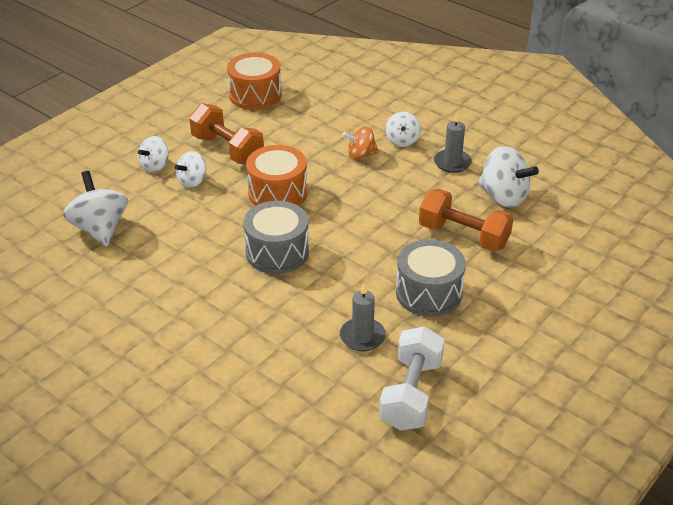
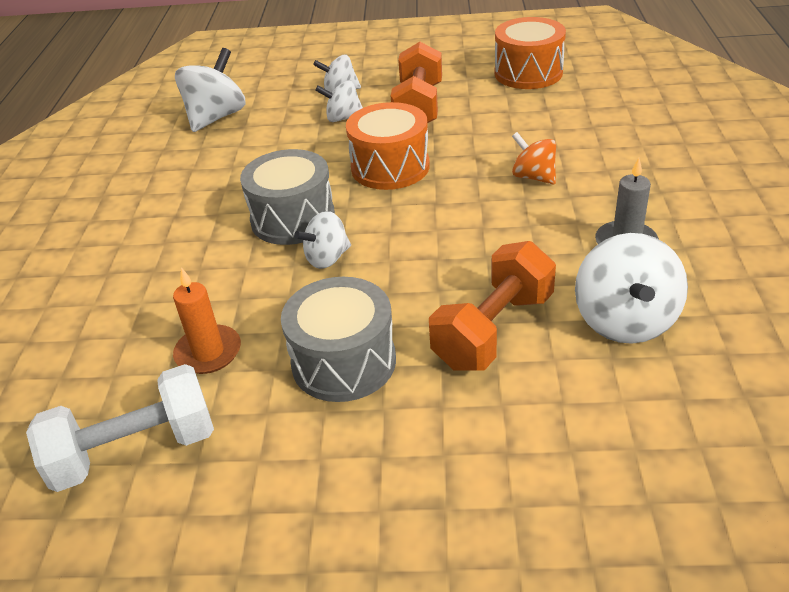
camera: 55 degrees right, 0 degrees up
(362, 337) = (208, 352): grey candle -> orange candle
(402, 141) = (605, 187): white spinning top -> white spinning top (327, 258)
(463, 236) = (493, 330): orange dumbbell -> orange dumbbell turned 45 degrees clockwise

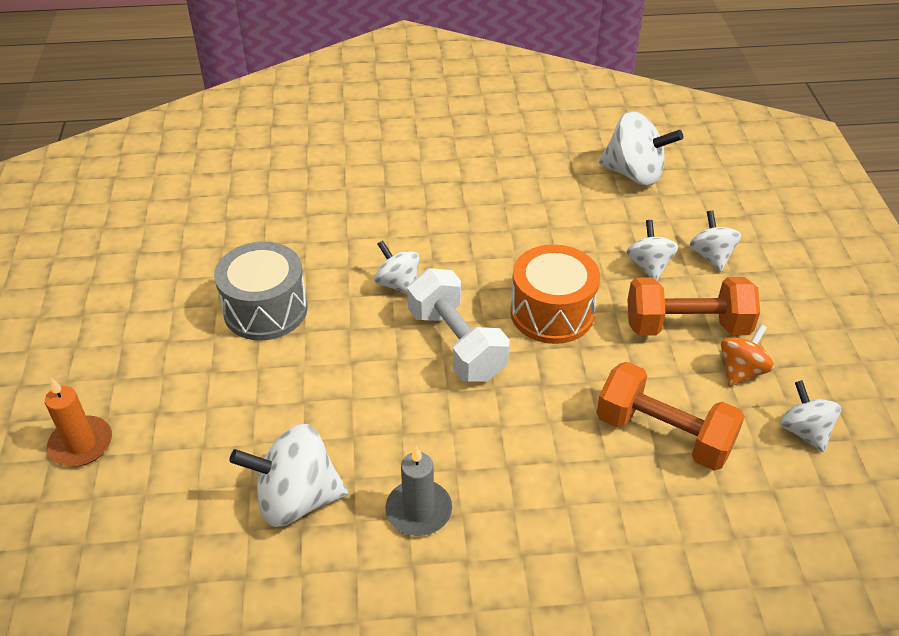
camera: 80 degrees right, 5 degrees up
(135, 451) = (195, 218): white dumbbell -> white dumbbell (456, 344)
(208, 352) = (285, 234): orange candle -> orange candle (81, 444)
(293, 218) = (458, 254): grey drum -> none
(493, 330) = (293, 401): orange dumbbell -> orange dumbbell (663, 434)
(528, 73) = (804, 431): orange drum -> white spinning top
(533, 177) = (543, 433): orange spinning top -> orange spinning top (741, 371)

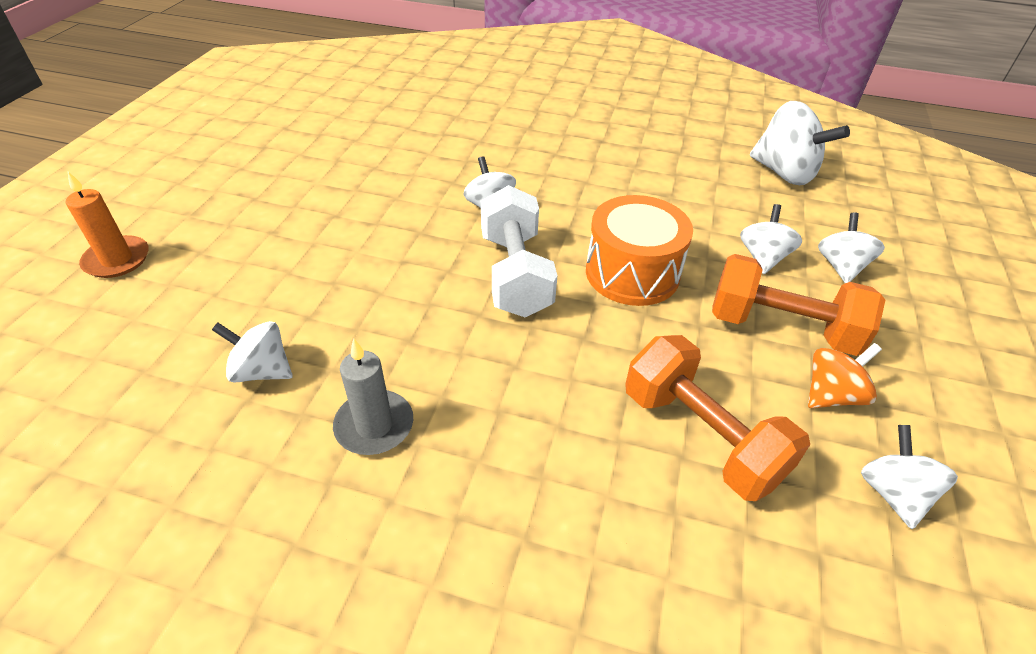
camera: 20 degrees right, 0 degrees up
(265, 309) = (355, 196): grey drum -> none
(296, 499) = (261, 371): white spinning top -> white spinning top, size x0.61

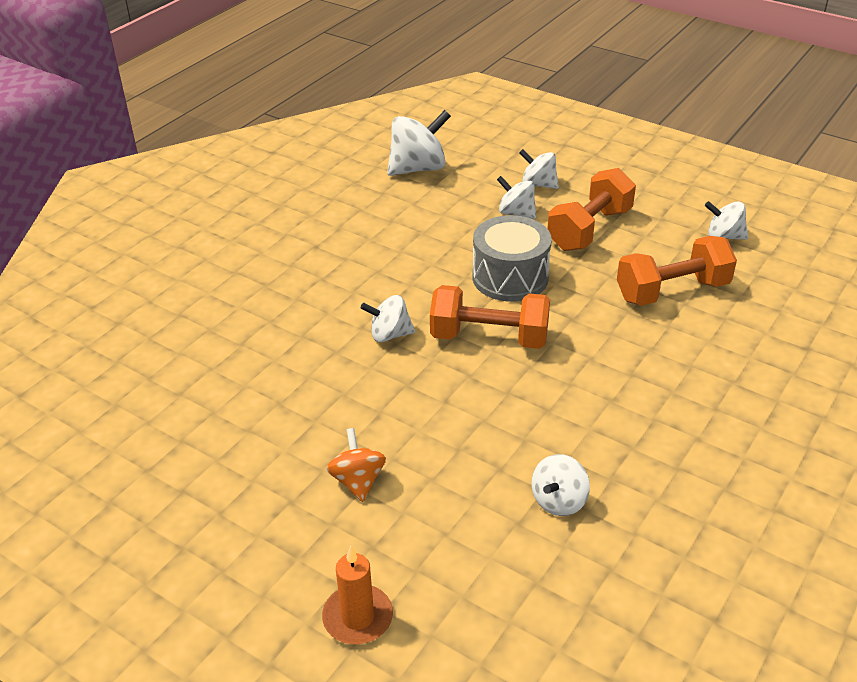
camera: 70 degrees left, 5 degrees down
(374, 425) = (632, 439): grey candle -> none
(515, 274) = (489, 338): white dumbbell -> orange dumbbell
(632, 273) = (510, 277): orange drum -> grey drum
(831, 395) = (651, 231): orange spinning top -> orange spinning top (358, 481)

